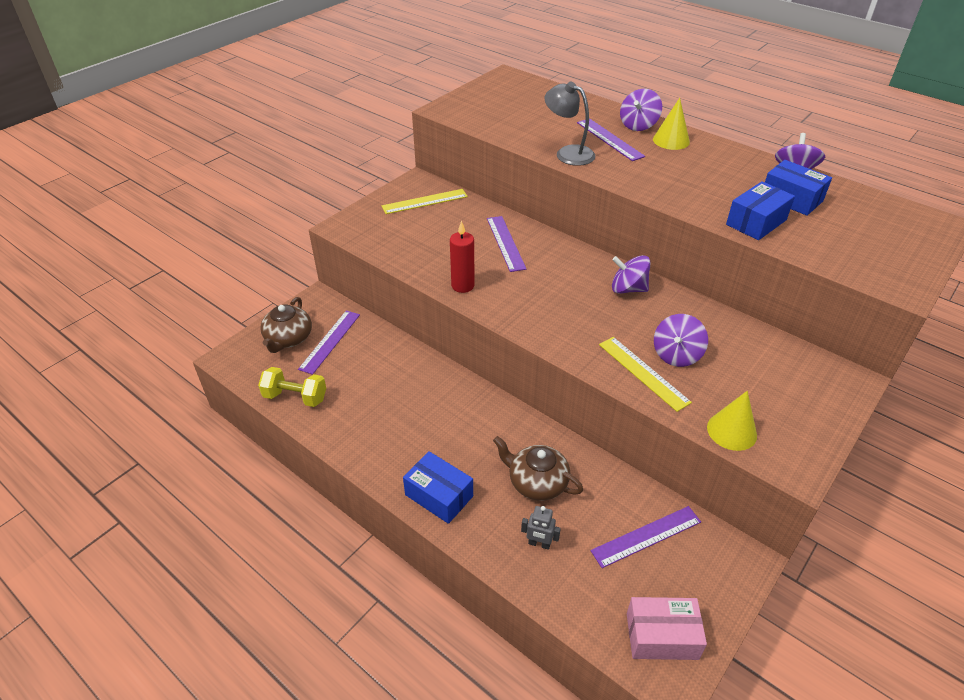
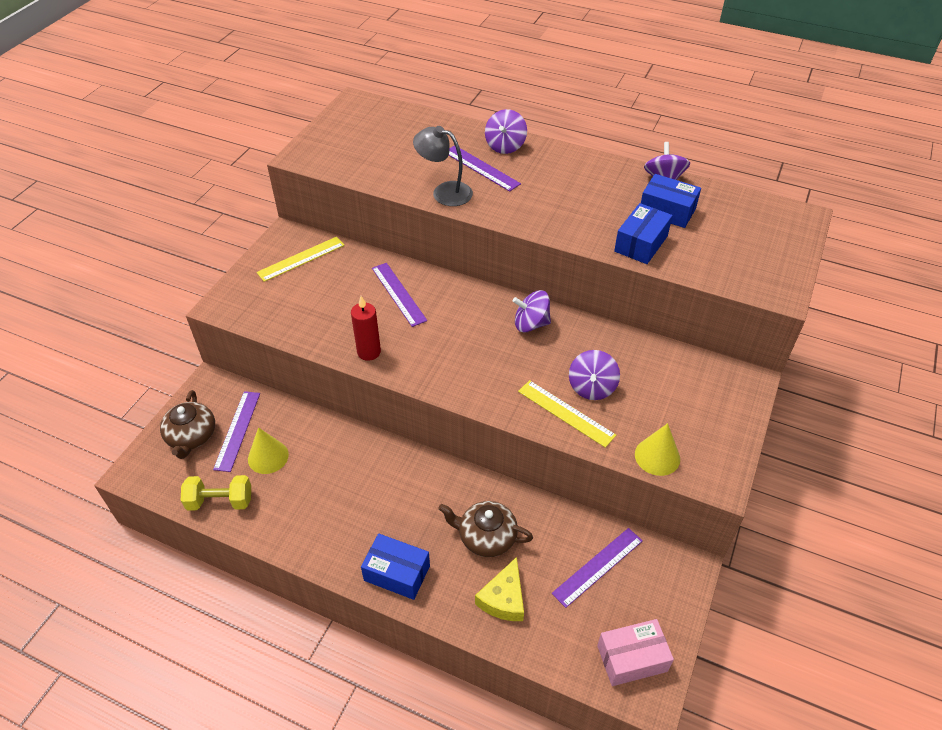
camera: 15 degrees left, 5 degrees up
(539, 544) = (503, 598): grey robot -> yellow cheese
(671, 140) = (541, 160): yellow cone -> yellow cone (268, 456)

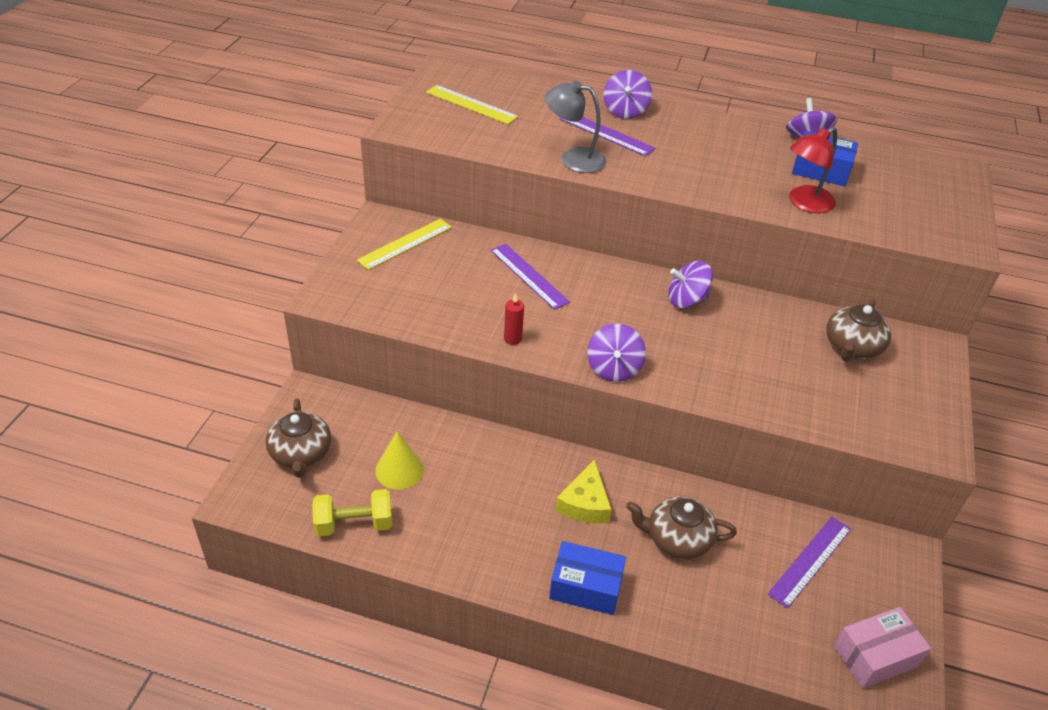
camera: 10 degrees left, 5 degrees down
(237, 430) = (355, 443): purple ruler -> none
(369, 352) = (513, 339): red candle -> red candle, size x0.66
(503, 598) = (715, 604): yellow cheese -> yellow cheese (585, 503)
(566, 413) = (753, 390): yellow ruler -> yellow ruler (471, 104)
(592, 387) = (773, 362): purple spinning top -> purple spinning top (613, 368)
(641, 244) = (805, 203): blue box -> red lamp
(657, 456) = (865, 428): yellow cone -> none
(668, 378) = (852, 347): none -> brown teapot

